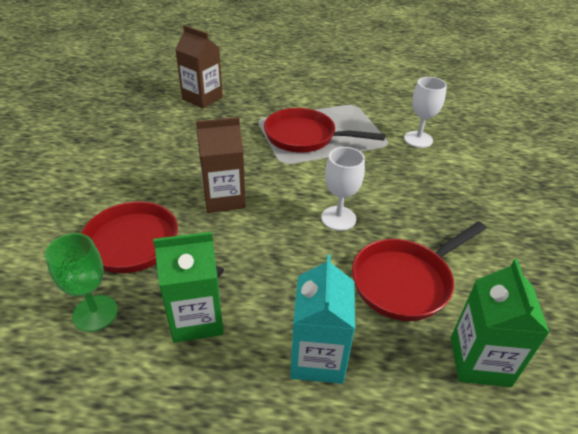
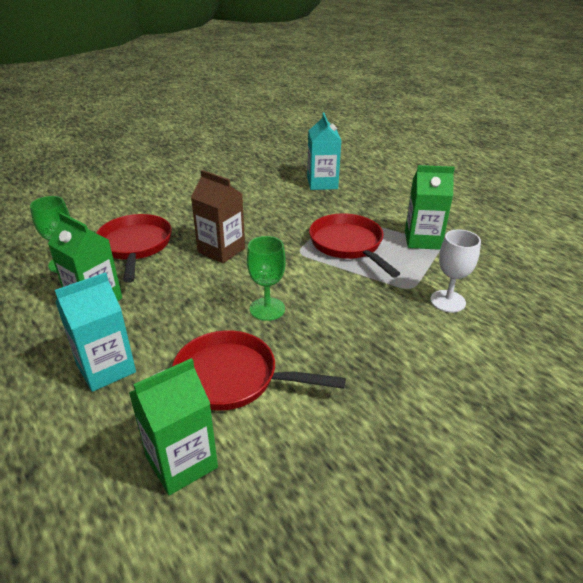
camera: 50 degrees right, 5 degrees down
(202, 98) = (322, 183): brown carton -> turquoise carton
(338, 218) = (267, 309): white goblet -> green goblet
(340, 107) = (422, 240): none -> green carton

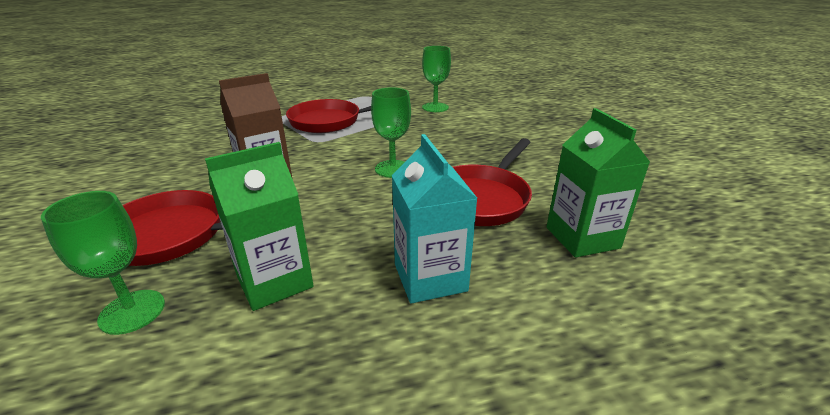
camera: 70 degrees left, 5 degrees down
(322, 183) = (210, 112): turquoise carton -> none
(422, 240) = (354, 98): green carton -> none
(447, 301) = (435, 107): white goblet -> green goblet

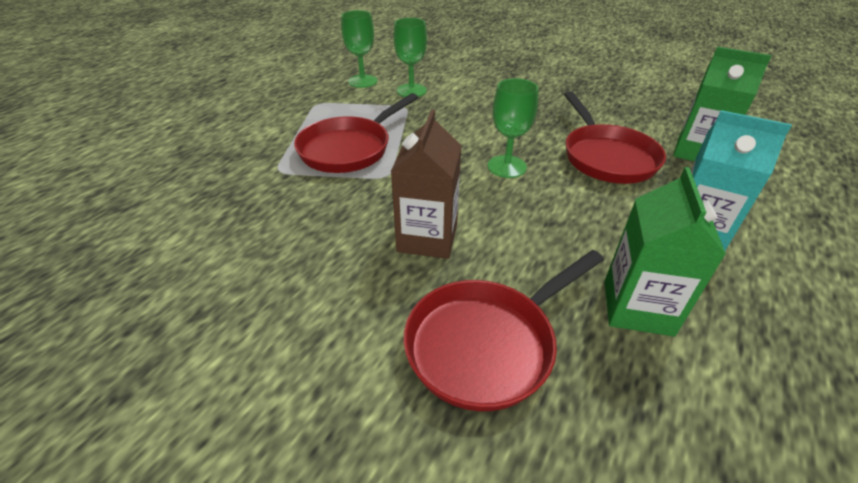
camera: 45 degrees left, 10 degrees up
(132, 311) = (615, 418): green goblet -> green goblet (362, 81)

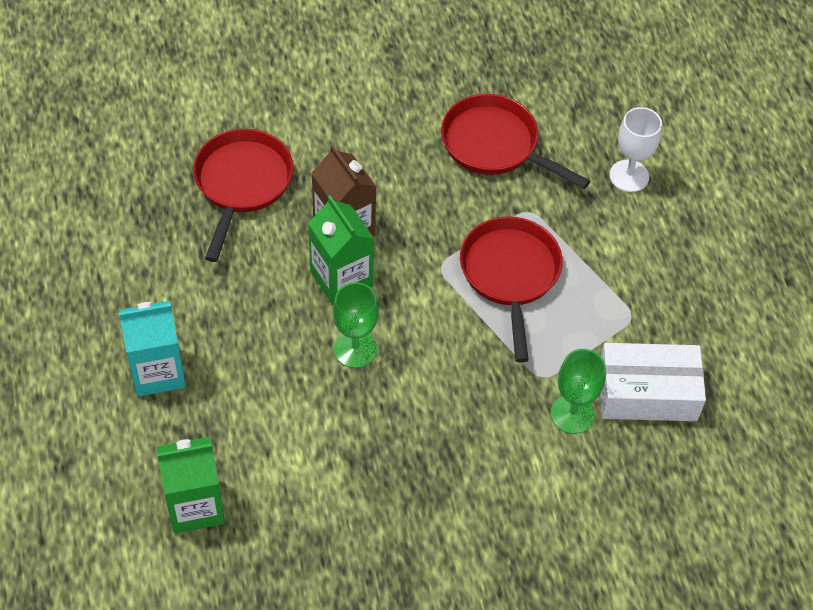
camera: 135 degrees right, 15 degrees up
(187, 152) = (629, 176): none -> white goblet
(362, 81) = (647, 393): green goblet -> white box
(606, 157) = (278, 431): red pan -> red pan (495, 145)
(637, 307) = (170, 266): green carton -> green carton (341, 279)

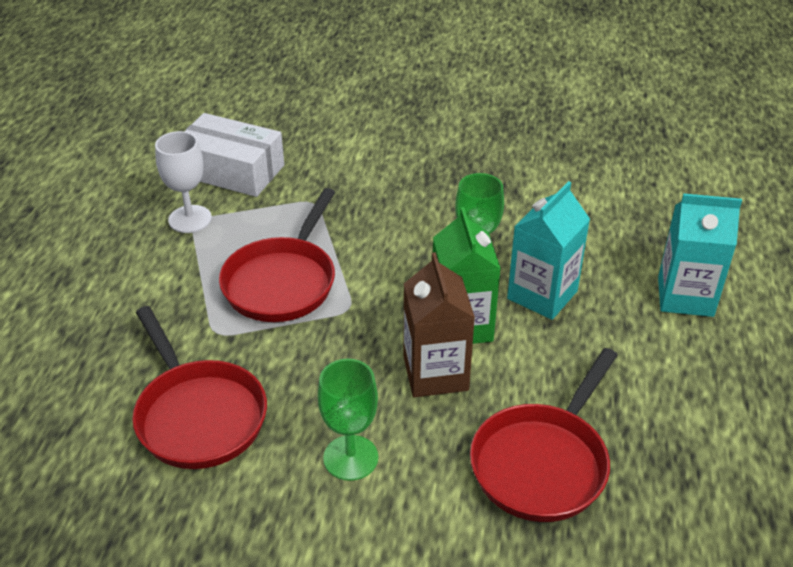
camera: 155 degrees left, 15 degrees down
(195, 506) = (663, 196): green carton -> none
(284, 332) = (542, 295): none -> turquoise carton
(572, 414) = (306, 173): green goblet -> green goblet (350, 458)
(629, 176) = (79, 336): white goblet -> white goblet (190, 219)

